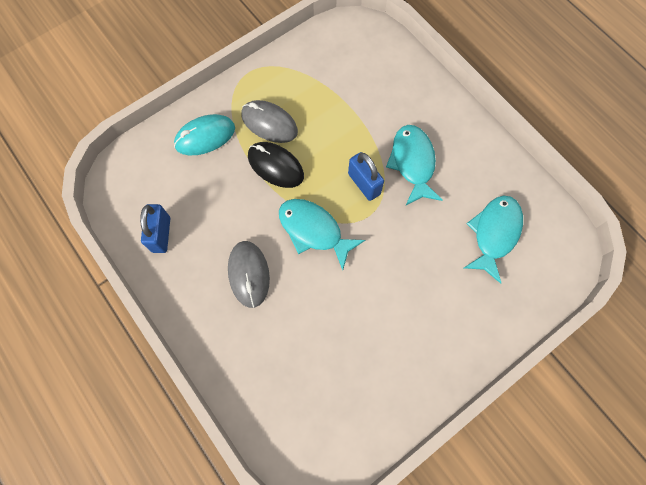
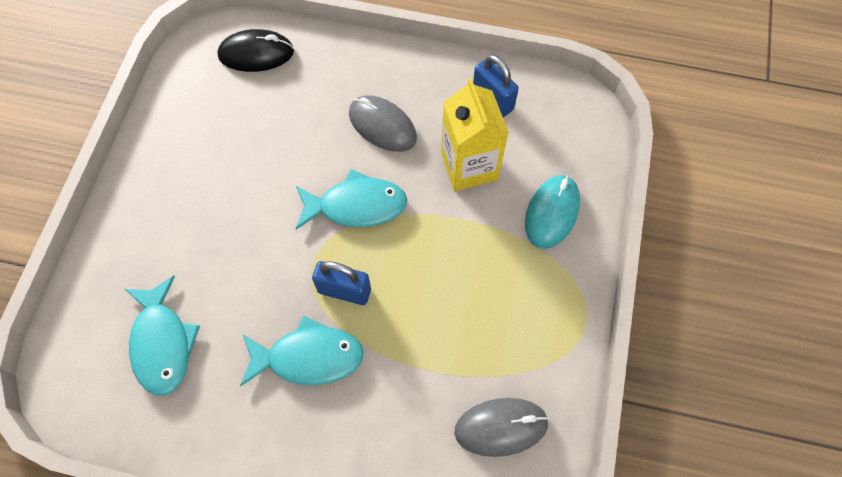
camera: 140 degrees right, 5 degrees down
(222, 201) = (469, 166): none -> yellow carton
(269, 123) = (503, 278): grey mouse -> grey mouse (501, 427)
(275, 166) = (452, 238): black mouse -> black mouse (256, 54)
(413, 163) = (309, 357): turquoise fish -> turquoise fish turned 45 degrees counterclockwise

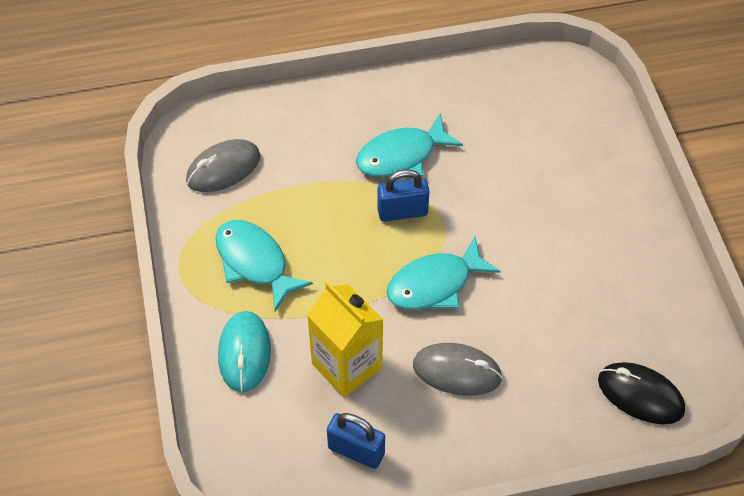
camera: 155 degrees right, 10 degrees down
(162, 343) = (522, 121): turquoise fish -> turquoise fish (254, 262)
(256, 54) = (640, 395): black mouse -> black mouse turned 60 degrees clockwise

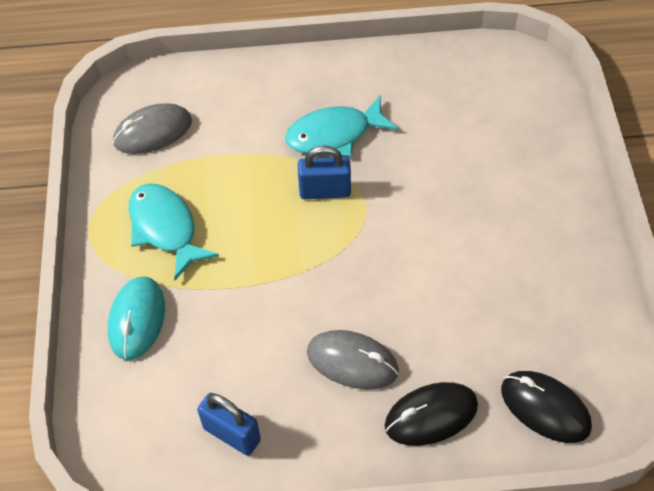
camera: 10 degrees right, 0 degrees up
(347, 366) = (239, 344): yellow carton -> none
(435, 284) = (345, 268): turquoise fish -> none
(538, 413) = (431, 416): none -> black mouse

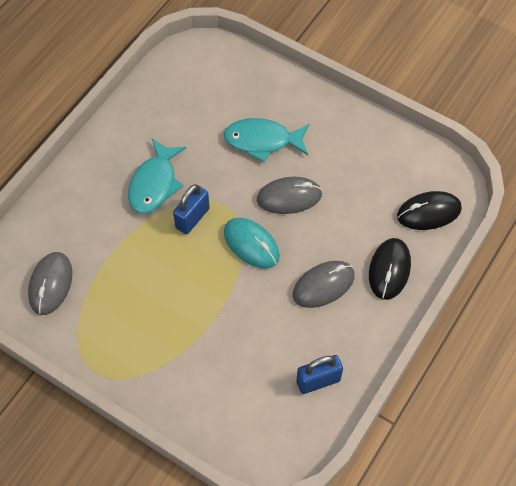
camera: 55 degrees left, 5 degrees up
(137, 320) = (193, 385): turquoise mouse -> turquoise mouse (251, 244)
(165, 228) = (137, 325): turquoise fish -> turquoise fish (262, 141)
(430, 257) = (289, 197): none -> grey mouse

